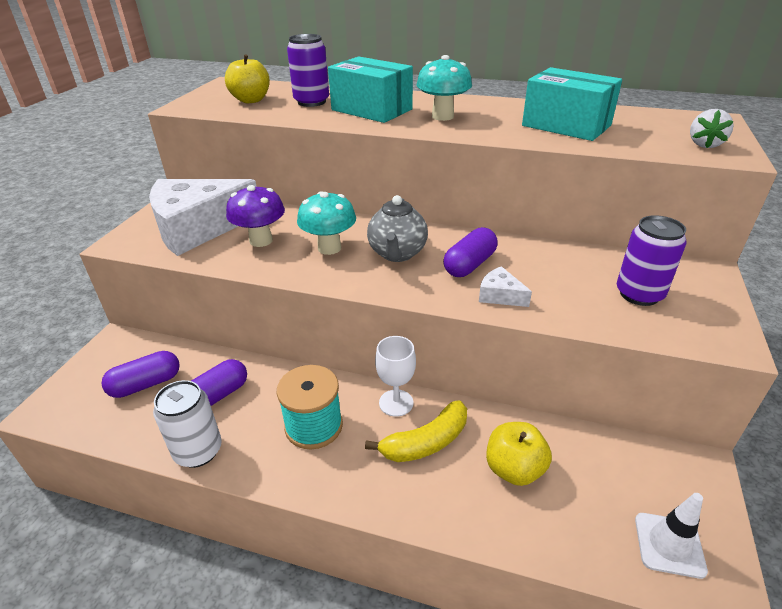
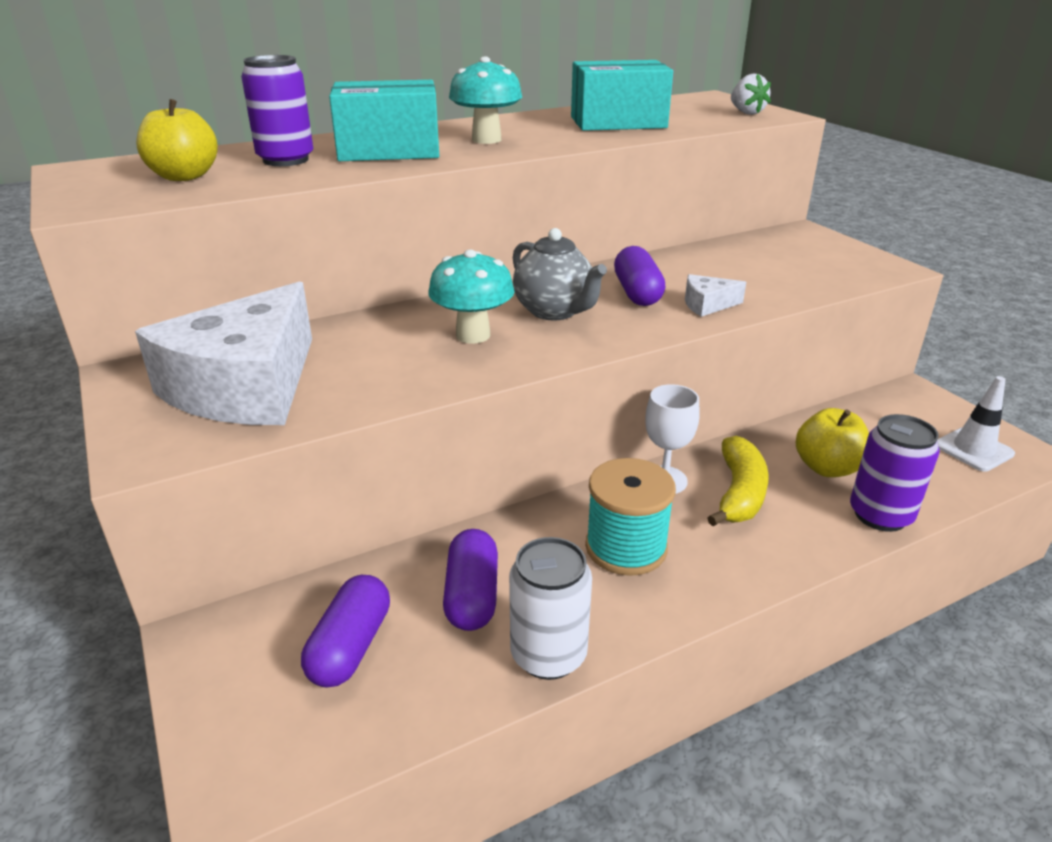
camera: 45 degrees left, 5 degrees down
(261, 240) = (372, 362): purple mushroom -> none
(639, 294) = (793, 262): purple can -> purple can (880, 515)

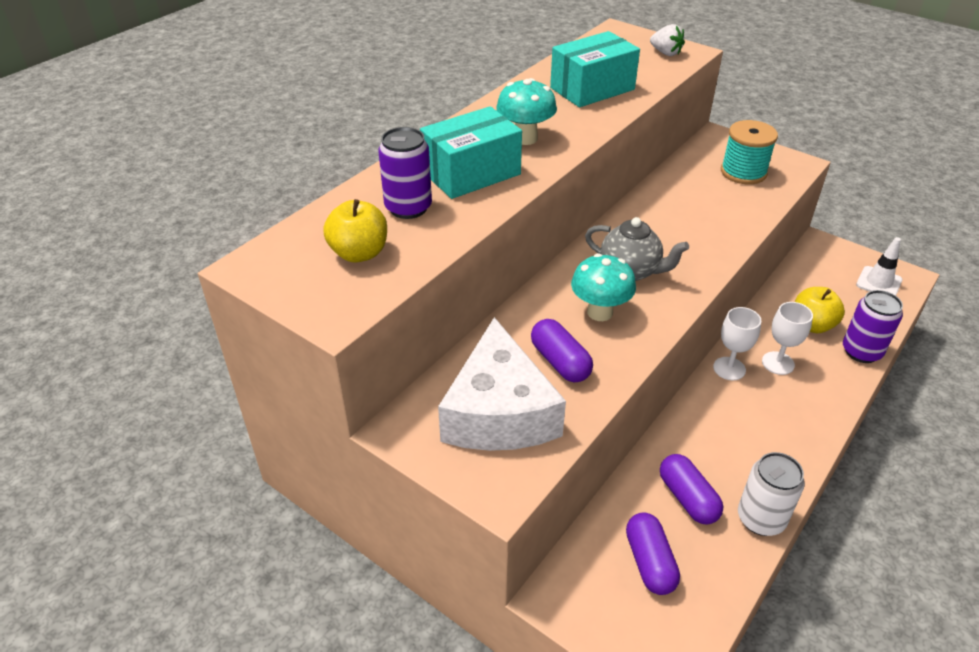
camera: 25 degrees left, 10 degrees up
(626, 547) = (745, 428): turquoise spool -> turquoise spool (743, 172)
(637, 293) = (666, 236): purple capsule -> purple capsule (560, 362)
(707, 304) = (719, 234): white cheese -> none
(739, 493) = (778, 363): yellow banana -> white goblet

